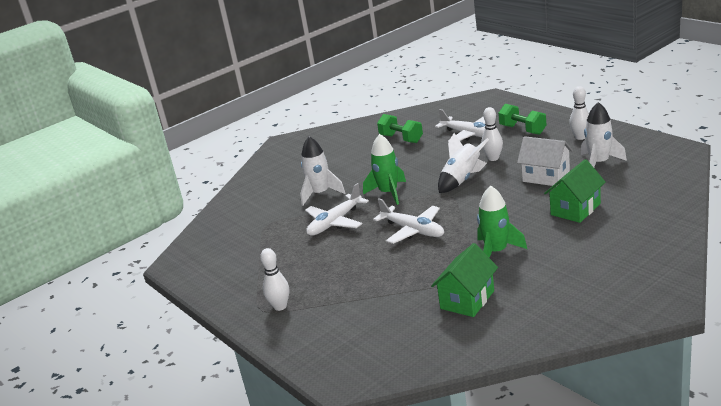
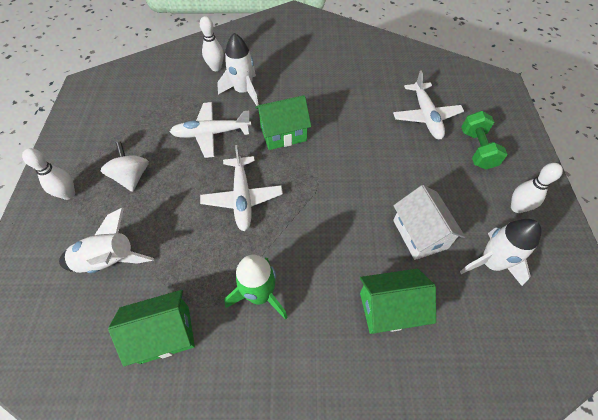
camera: 35 degrees right, 30 degrees up
(314, 271) = (132, 177): none -> white spinning top
(388, 193) = (283, 134): green rocket -> green house
(401, 139) = (370, 76): green dumbbell -> none
(462, 180) = (351, 170): white rocket -> white rocket (109, 261)
(493, 158) = (407, 165): white bowling pin -> white bowling pin (216, 68)

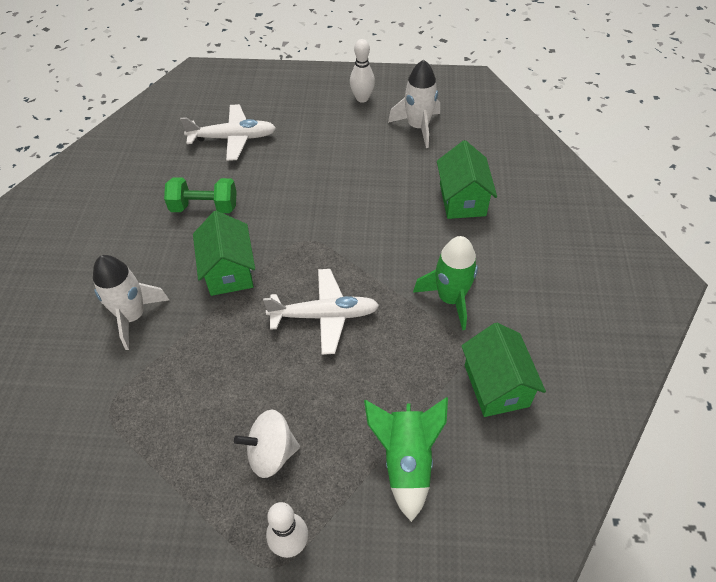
camera: 85 degrees left, 5 degrees down
(109, 261) = (406, 461): white rocket -> green rocket
(211, 133) = (208, 354): white plane -> none
(216, 68) = (64, 355): white bowling pin -> none
(420, 234) = (386, 167): white house -> none
(477, 149) = (289, 109): green dumbbell -> green dumbbell (204, 207)

